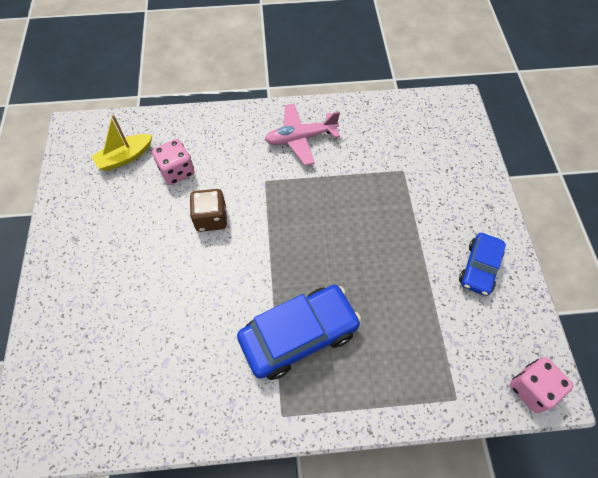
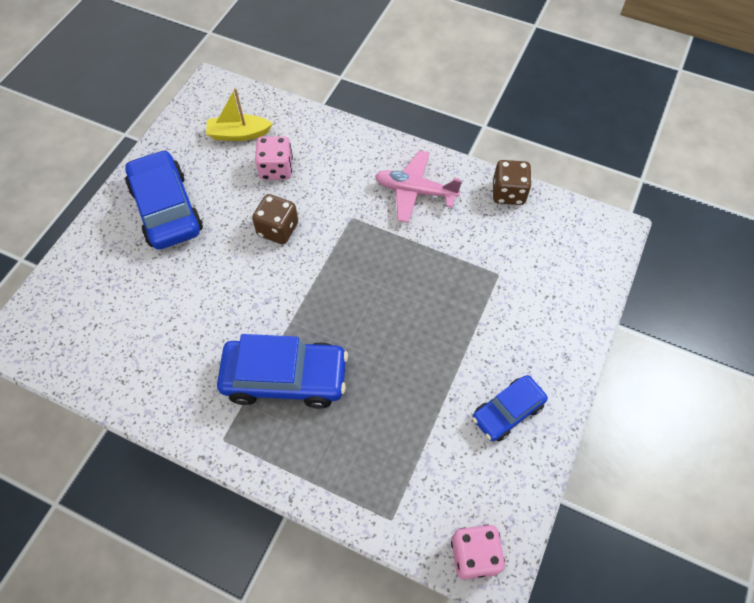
camera: 30 degrees right, 0 degrees up
(101, 248) = (166, 209): none -> blue car
(369, 108) = (508, 193): none -> brown dice

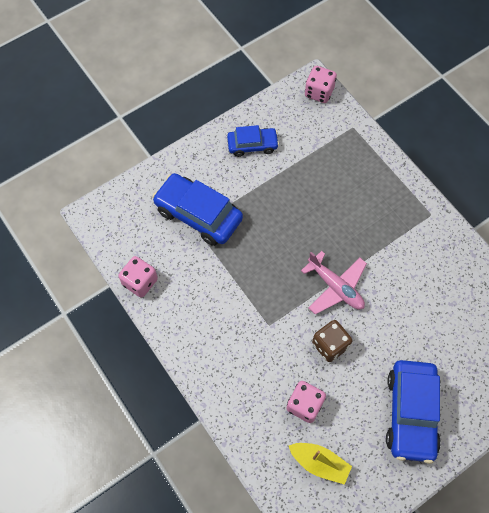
camera: 150 degrees left, 5 degrees up
(285, 378) = (376, 231): blue car -> blue car (198, 214)
(415, 191) = (207, 321): pink plane -> pink plane (335, 287)
(508, 193) = (140, 282): brown dice -> pink dice

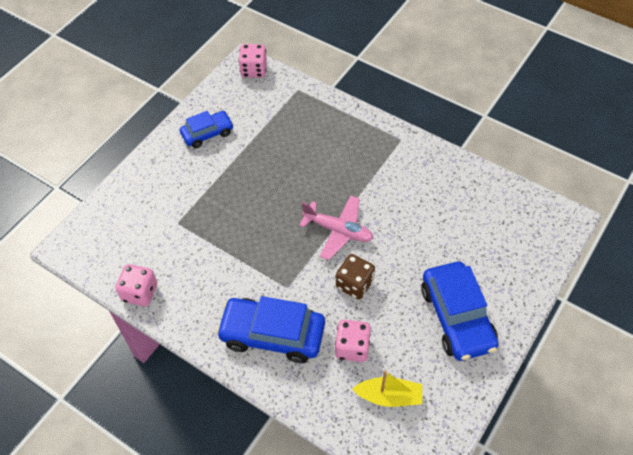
camera: 20 degrees left, 10 degrees down
(198, 214) = (177, 211): blue car -> blue car (272, 335)

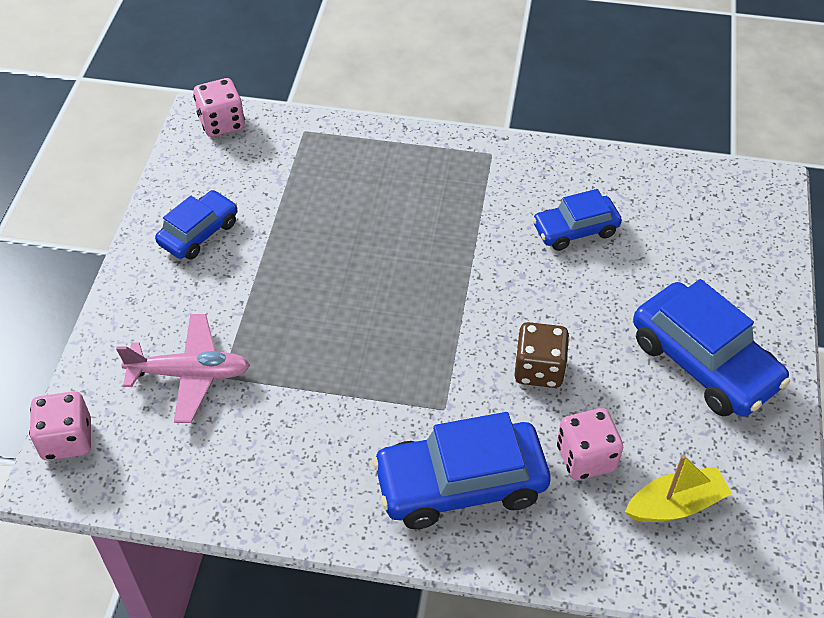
camera: 25 degrees left, 5 degrees down
(140, 292) = (219, 501): pink dice -> pink dice (67, 439)
(338, 231) = (474, 304): pink plane -> pink plane (190, 374)
(425, 205) = (575, 230): none -> blue car

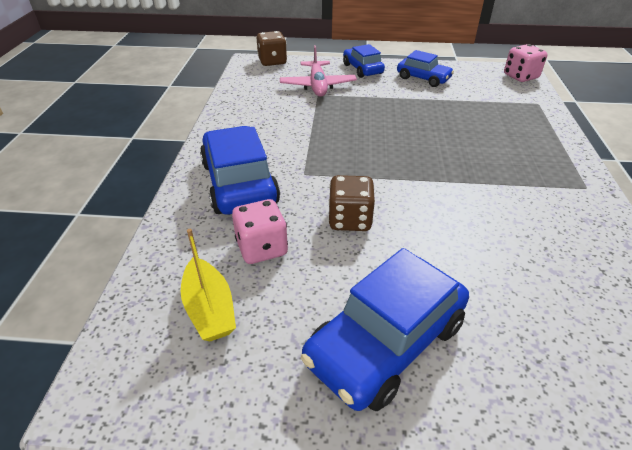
camera: 85 degrees right, 10 degrees down
(67, 439) = (272, 61): pink dice -> brown dice
(575, 230) = (524, 241): blue car -> blue car (362, 69)

